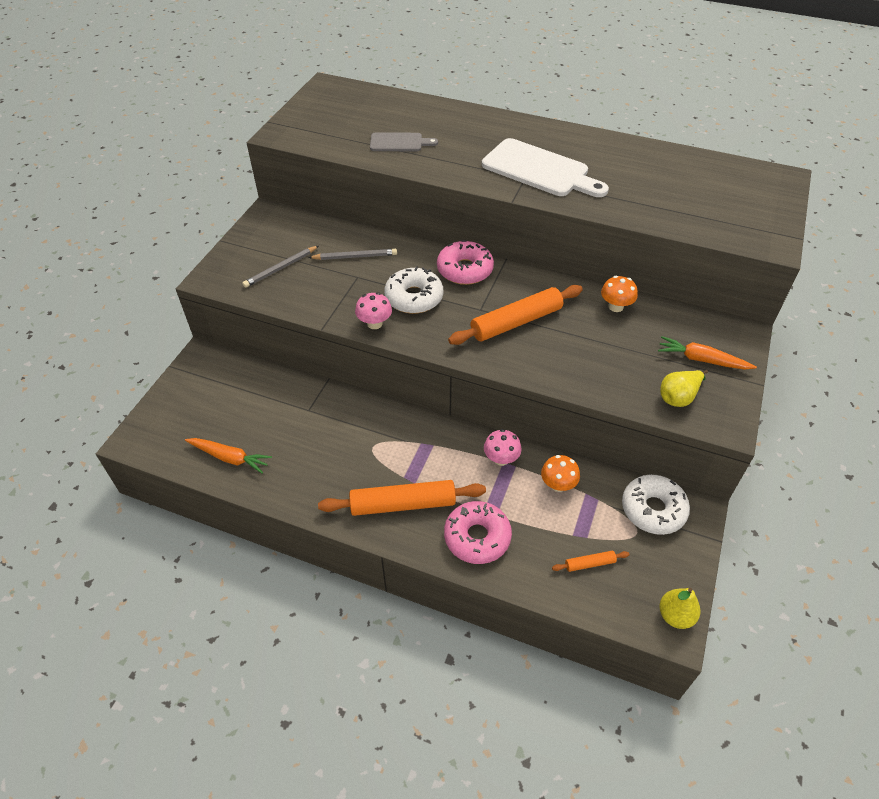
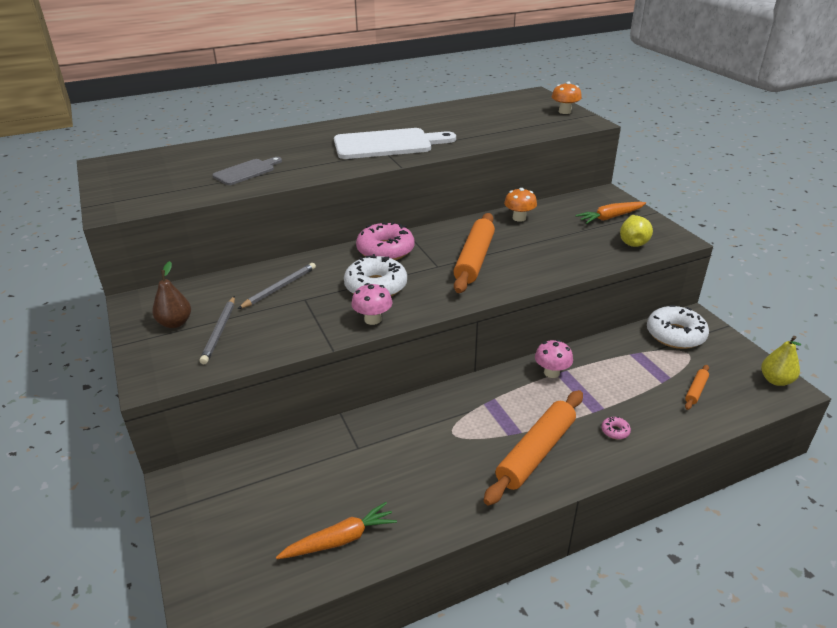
camera: 45 degrees left, 15 degrees down
(267, 244) = (175, 323): none -> brown pear
(477, 537) = (615, 431): pink donut -> pink donut, size x0.41
(558, 484) = (607, 361): orange mushroom -> orange mushroom (564, 111)

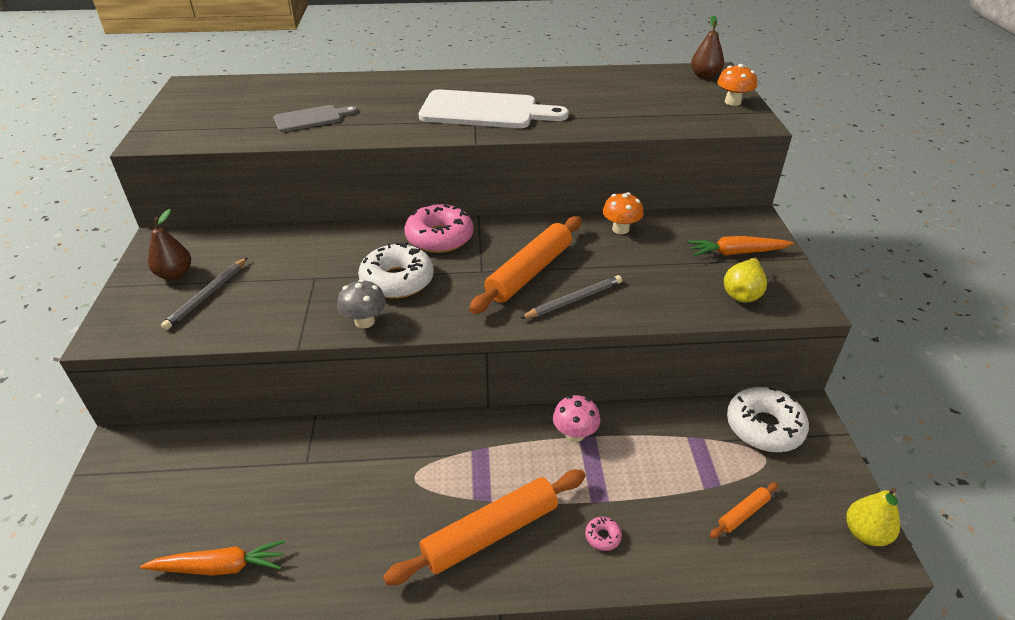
camera: 20 degrees right, 5 degrees up
(279, 288) = (300, 258): grey pencil -> grey pencil (573, 300)
(373, 319) = (364, 321): pink mushroom -> grey mushroom
(531, 98) = (704, 76): none -> brown pear

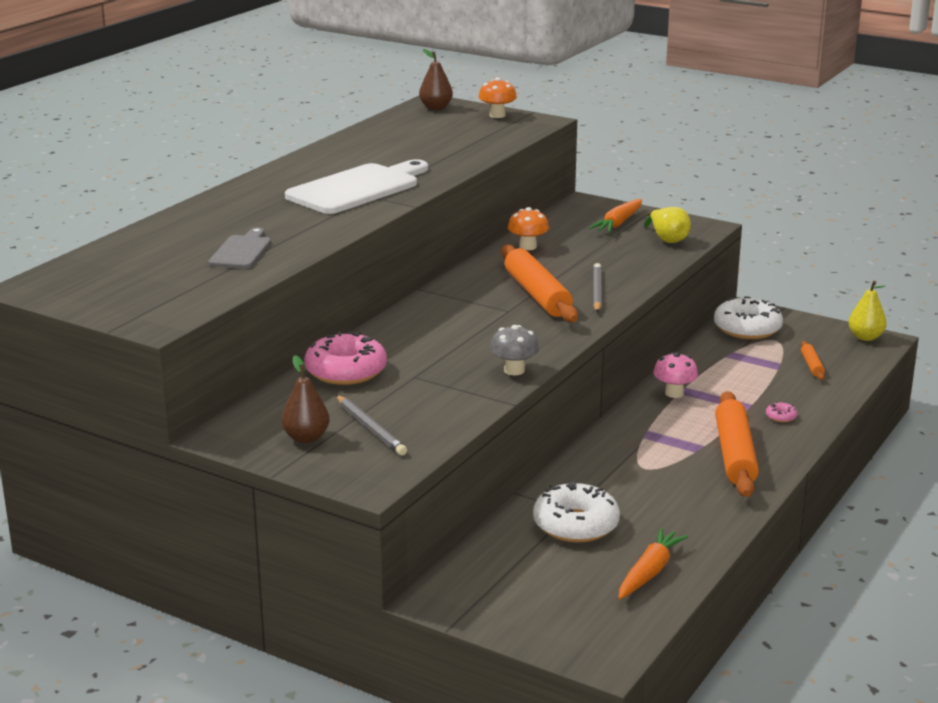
camera: 55 degrees left, 15 degrees down
(397, 280) = (472, 345): white donut -> white donut (576, 525)
(439, 237) = (430, 312): pink donut -> pink donut (346, 371)

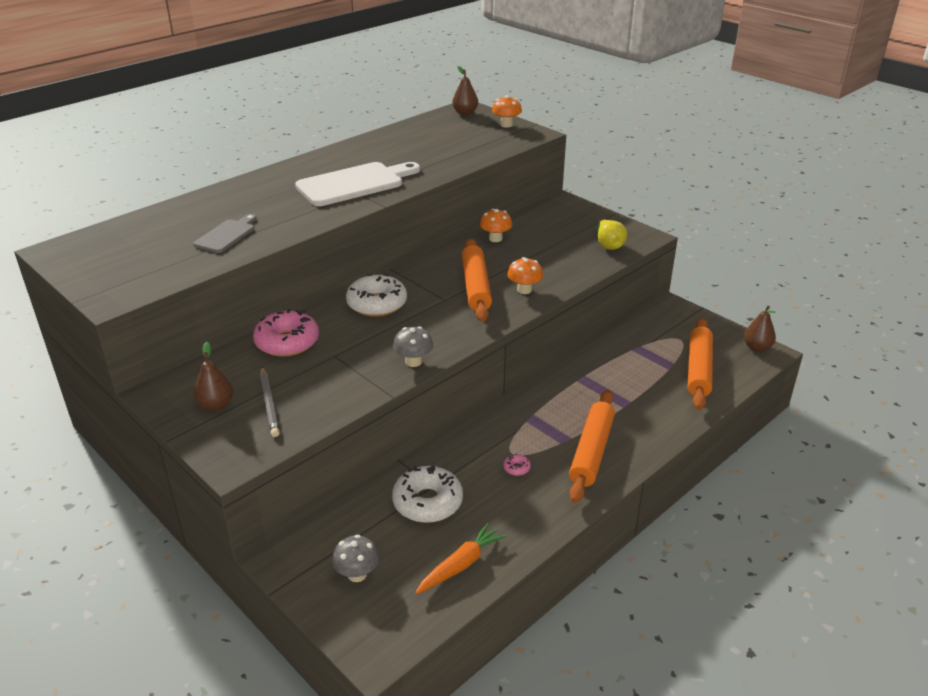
camera: 15 degrees right, 10 degrees up
(536, 598) = (357, 574): none -> grey mushroom
(597, 291) = (524, 290): grey pencil -> orange mushroom
(618, 223) = (578, 224): orange carrot -> none
(674, 393) = (573, 380): pink mushroom -> none
(747, 329) = (662, 325): white donut -> white donut (377, 304)
(781, 417) = (648, 418): pink donut -> pink donut (516, 468)
(811, 365) = (698, 370): orange rolling pin -> orange rolling pin, size x2.19
(865, 337) = (757, 347): yellow pear -> brown pear

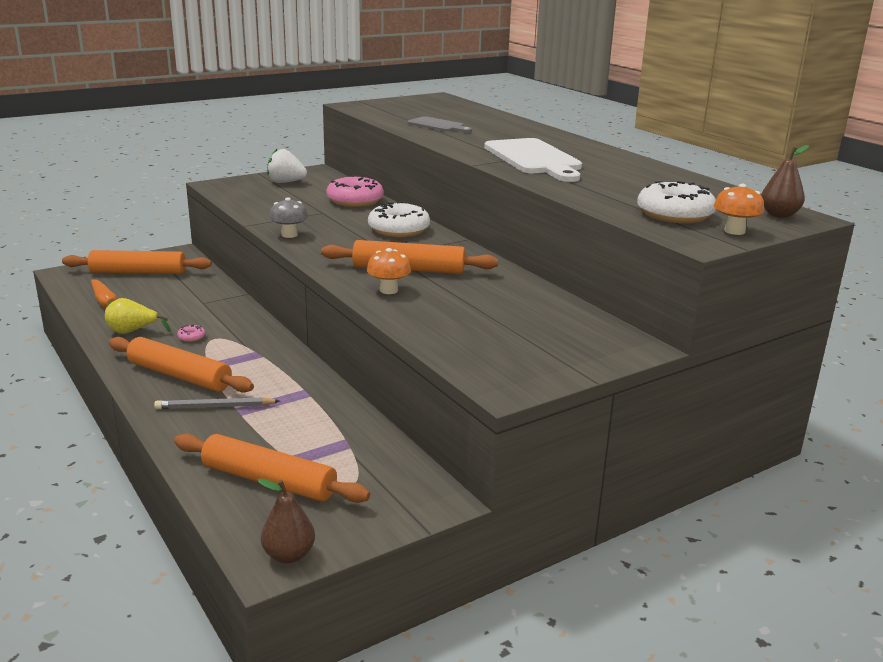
camera: 100 degrees right, 10 degrees down
(216, 405) = (286, 182): brown pear -> white strawberry
(269, 403) = (274, 194): grey pencil -> grey pencil (215, 407)
(357, 574) = (138, 272): grey mushroom -> orange rolling pin
(427, 502) = (186, 299): white donut -> white donut (674, 214)
(495, 239) = (523, 291): orange mushroom -> none
(608, 245) = (484, 356): yellow pear -> yellow pear (132, 332)

